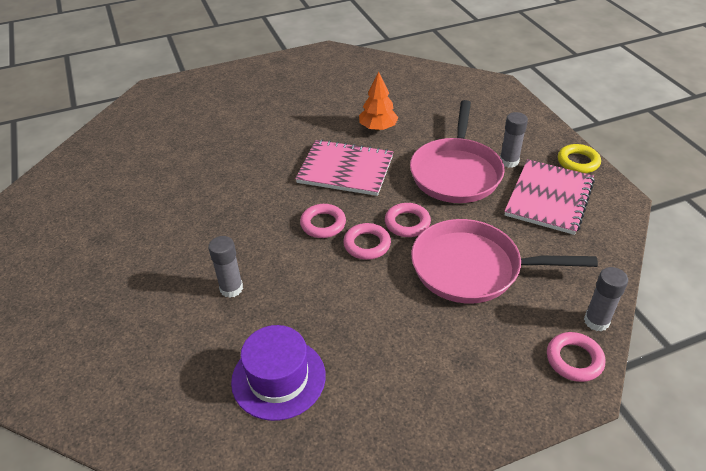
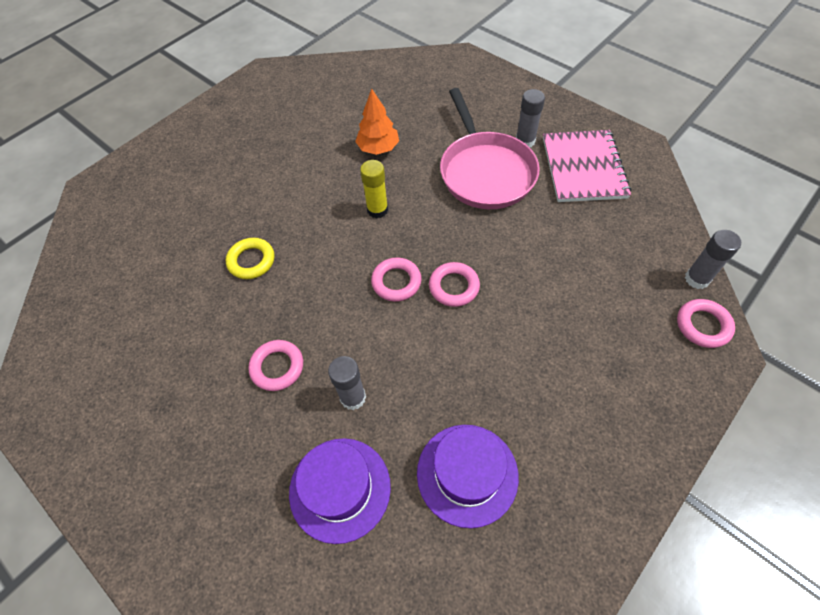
camera: 25 degrees left, 15 degrees up
(177, 344) = (340, 489): none -> purple hat
(345, 170) = (377, 210): pink notebook -> yellow glue stick
(407, 223) = (476, 247): pink ring -> pink ring (277, 367)
(472, 268) = (564, 270): pink pan -> none
(578, 162) = (584, 119): yellow ring -> yellow ring (251, 261)

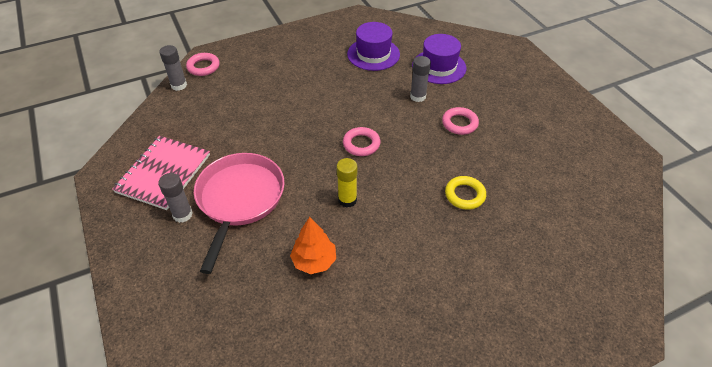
camera: 160 degrees left, 10 degrees down
(454, 287) = (325, 129): pink ring -> none

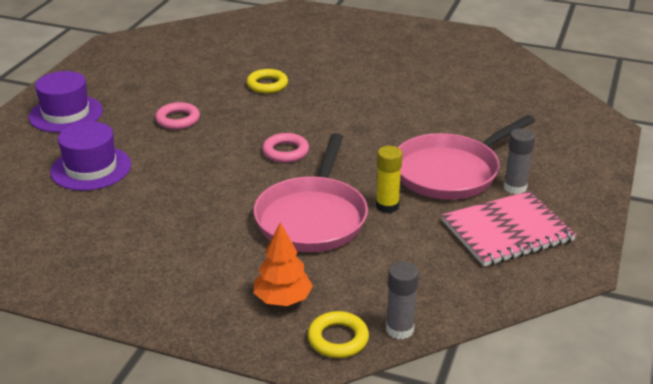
camera: 135 degrees left, 15 degrees down
(203, 67) = (338, 339): pink ring -> yellow ring
(286, 112) = (312, 217): none -> pink pan
(314, 261) = (433, 110): orange tree -> orange tree (283, 299)
(347, 200) = (358, 126): yellow glue stick -> yellow glue stick (387, 206)
(373, 54) = (121, 221): purple hat -> purple hat (66, 114)
(418, 96) = (166, 157): grey glue stick -> none

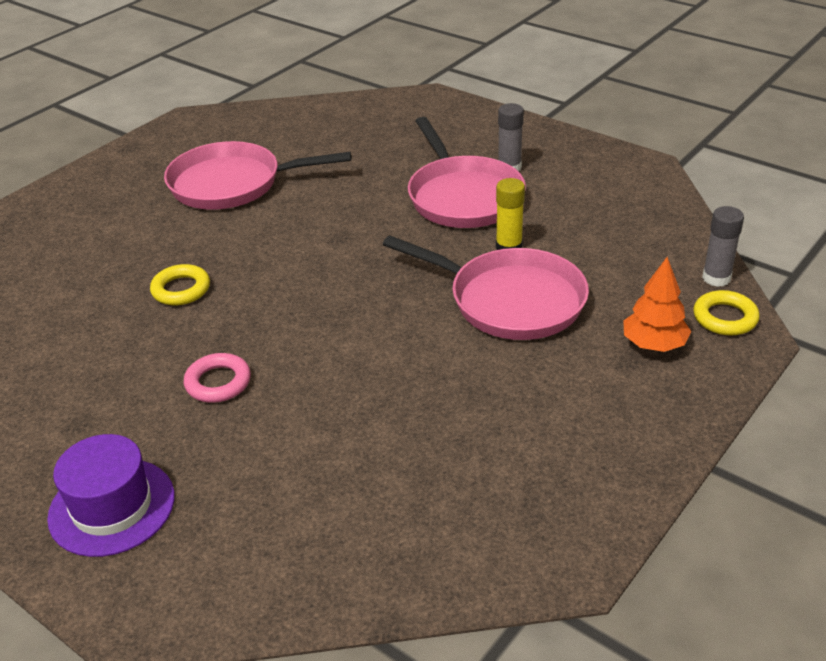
camera: 70 degrees left, 5 degrees up
(91, 168) = (300, 485): purple hat -> none
(285, 152) = (360, 299): pink ring -> none
(403, 72) = (232, 184): none -> pink pan
(507, 231) = (579, 188): pink notebook -> none

